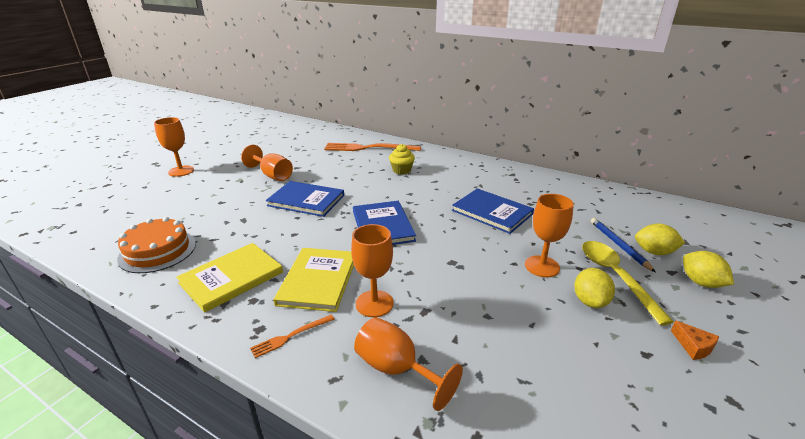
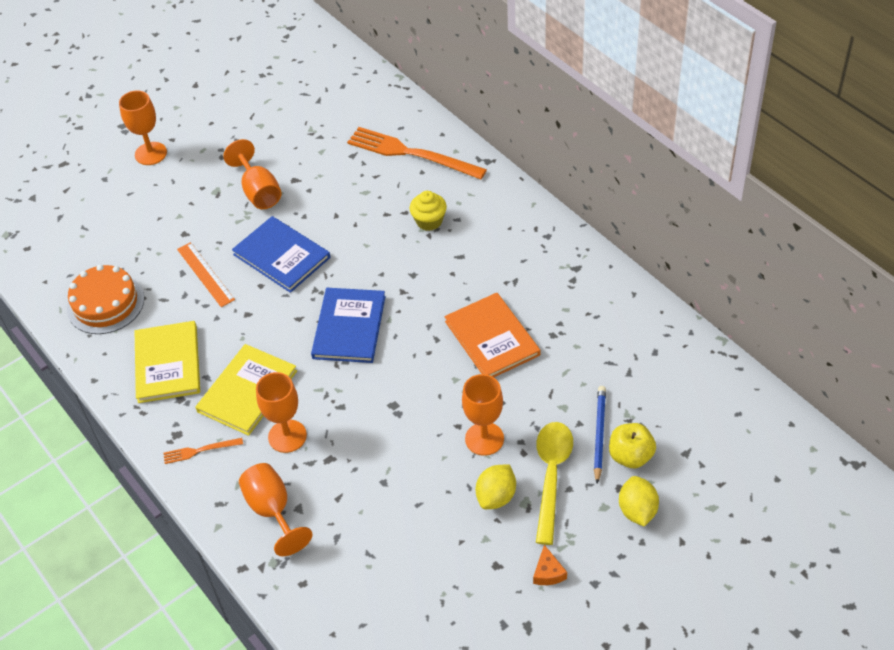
camera: 25 degrees right, 20 degrees up
(231, 278) = (168, 364): yellow book -> yellow book turned 75 degrees counterclockwise
(247, 219) = (205, 274): none -> orange ruler
(492, 212) = (492, 338): blue book -> orange book
(654, 252) = (630, 456): yellow lemon -> yellow apple

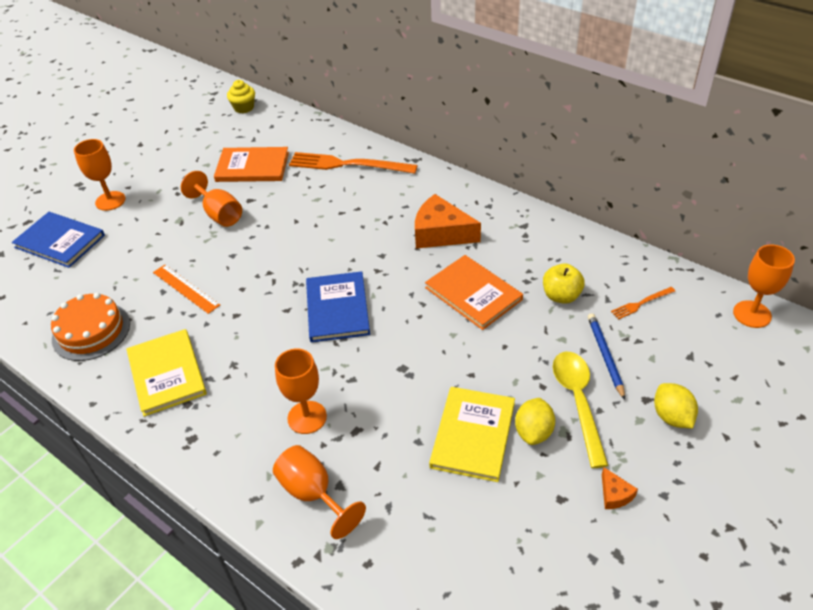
camera: 15 degrees left, 5 degrees down
(200, 450) = (220, 449): orange fork -> orange fork (641, 303)
(247, 391) = (254, 383): yellow book -> yellow book (473, 435)
(281, 256) = (255, 261): blue book -> blue book (60, 241)
(308, 137) = (252, 167): none -> orange book
(429, 221) = (381, 211): yellow cupcake -> yellow cupcake (244, 108)
(483, 260) = (441, 233): none -> orange cheese
(484, 439) = (501, 381): orange goblet -> orange goblet (752, 314)
(630, 456) = (642, 369): yellow apple -> yellow apple (561, 296)

